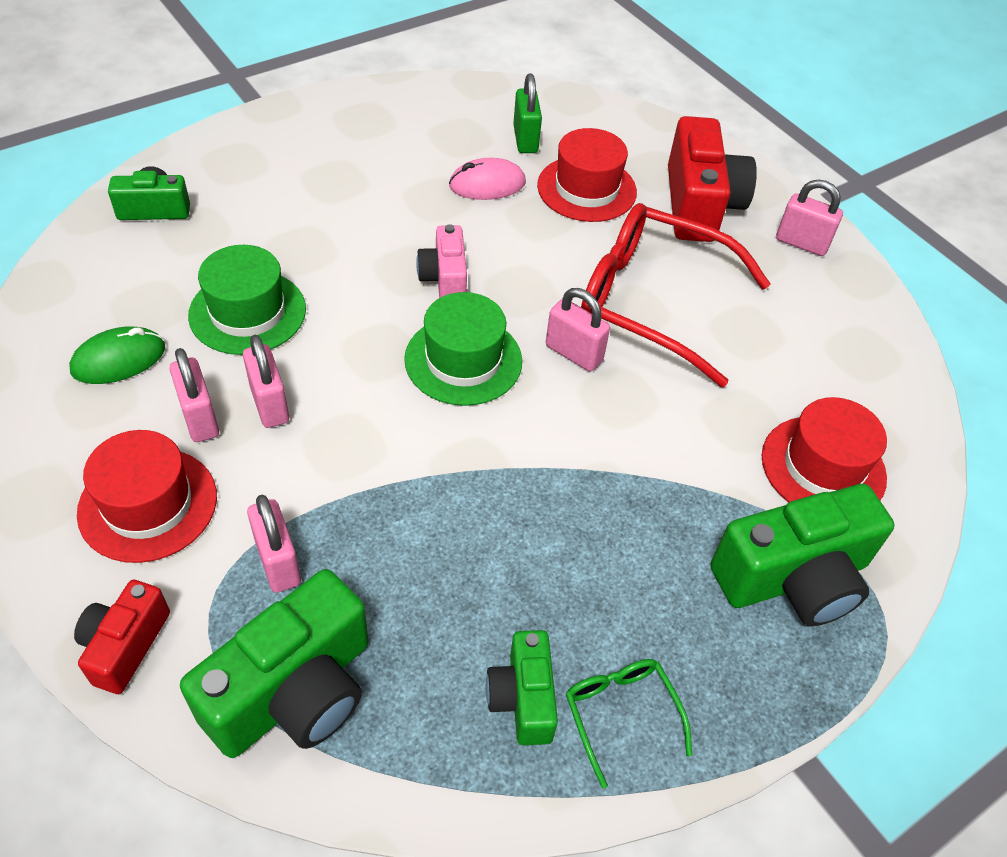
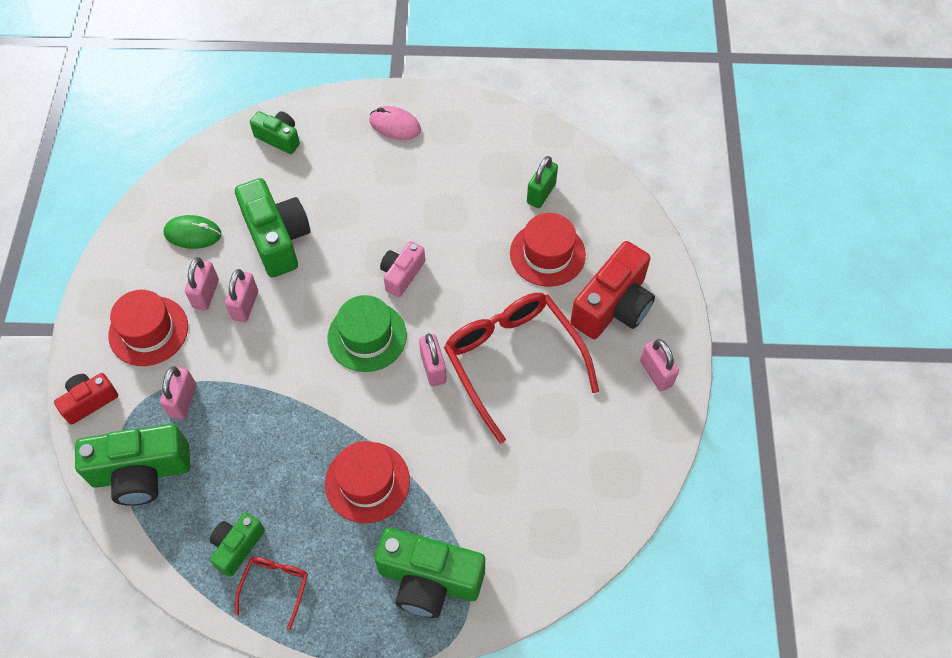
camera: 40 degrees right, 10 degrees up
(247, 312) = (277, 238): green hat -> green camera
(487, 184) = (485, 217): pink mouse -> pink mouse (395, 125)
(621, 715) = (275, 587): green glasses -> red glasses
(823, 467) = (512, 529): red hat -> red hat (367, 482)

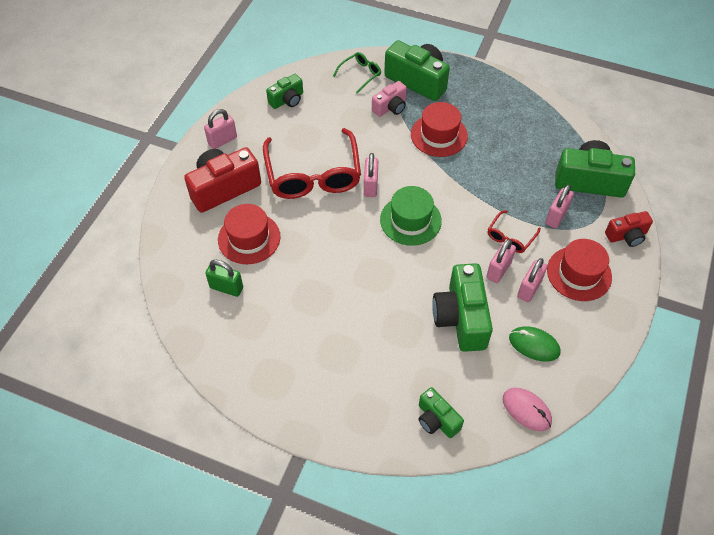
camera: 160 degrees left, 5 degrees down
(237, 546) = (530, 125): green camera -> green camera (287, 100)
(275, 587) = (510, 101): red glasses -> red glasses (510, 237)
(395, 125) = (322, 397): pink mouse -> pink mouse (526, 410)
(402, 274) = (368, 257): pink camera -> pink camera (390, 107)
(522, 561) = (360, 74): none -> green glasses
(541, 194) = (226, 287): green padlock -> green padlock turned 60 degrees clockwise
(656, 373) = (222, 140): pink padlock -> pink padlock turned 60 degrees clockwise

